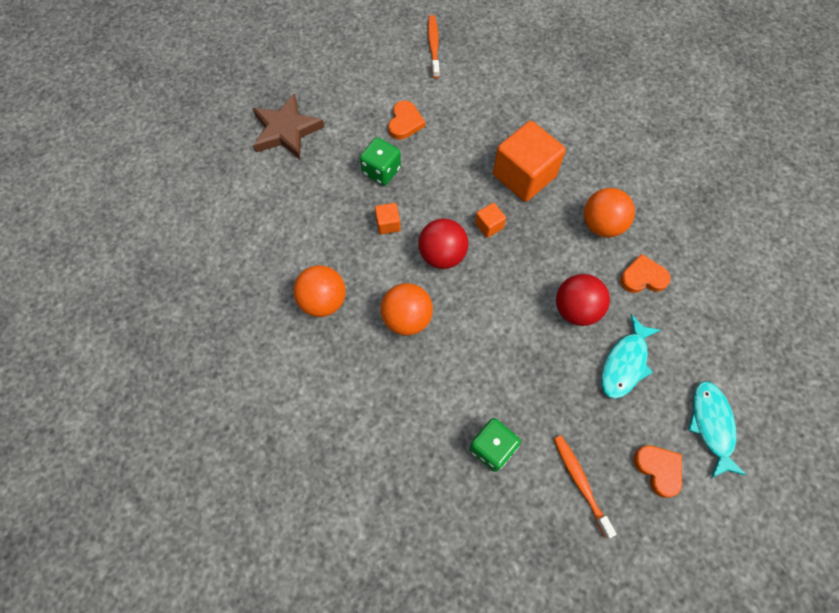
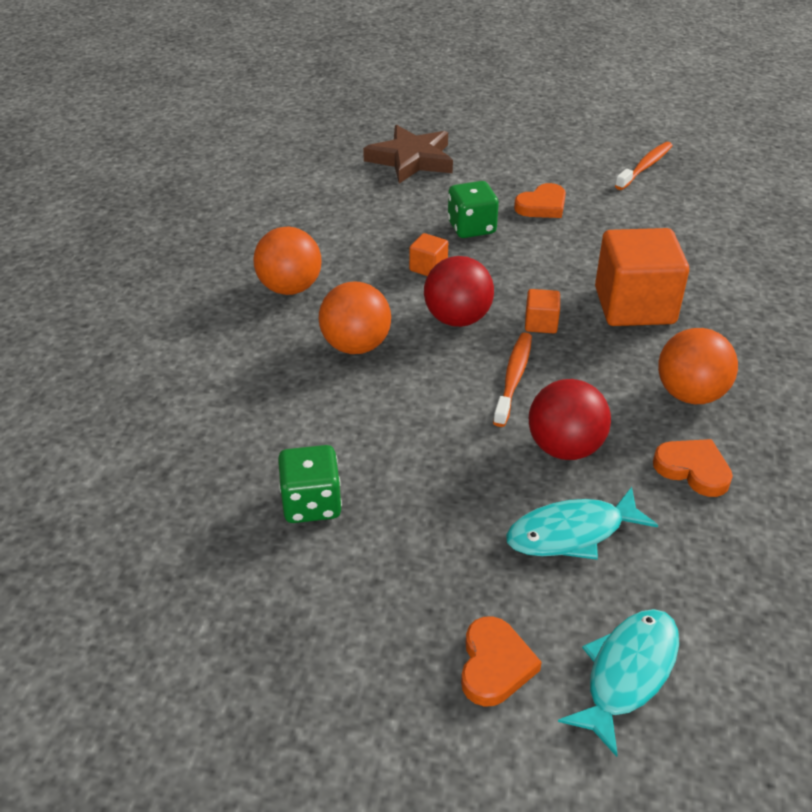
camera: 40 degrees right, 25 degrees down
(580, 483) = (375, 605): orange toothbrush -> orange toothbrush (513, 378)

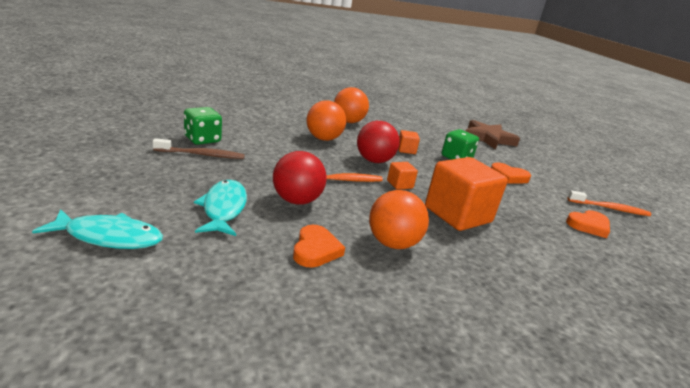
camera: 55 degrees right, 15 degrees down
(378, 518) = (202, 155): none -> brown toothbrush
(495, 665) = (105, 193): orange heart -> orange heart (588, 226)
(572, 533) = (223, 208): turquoise fish -> turquoise fish turned 45 degrees clockwise

